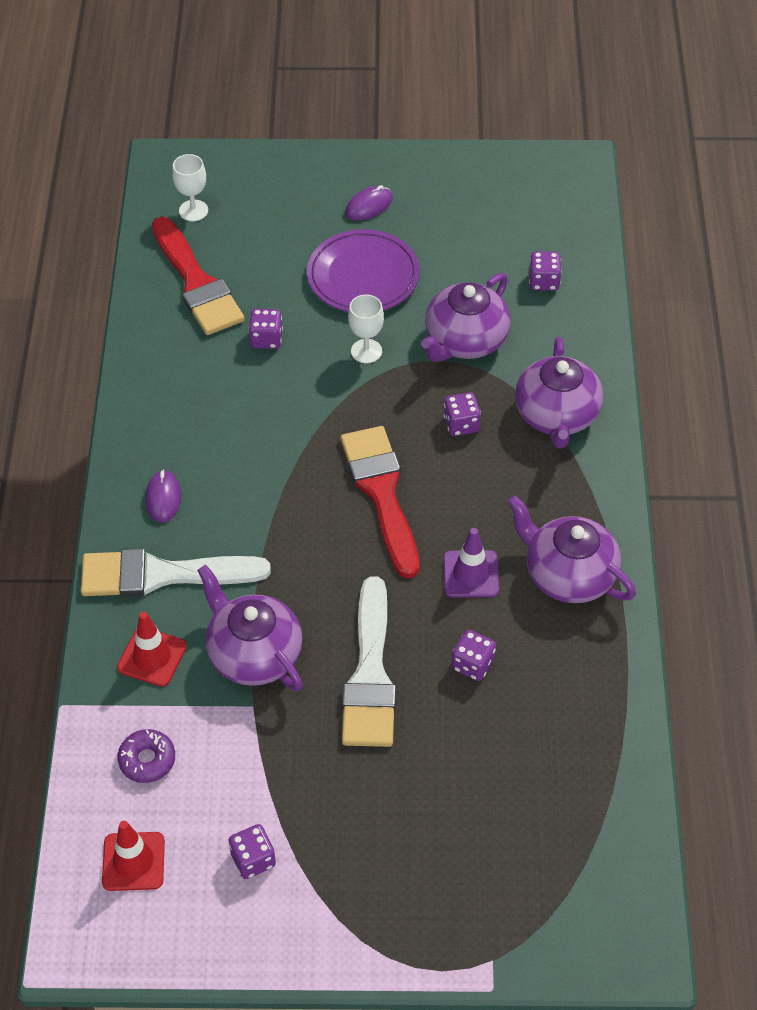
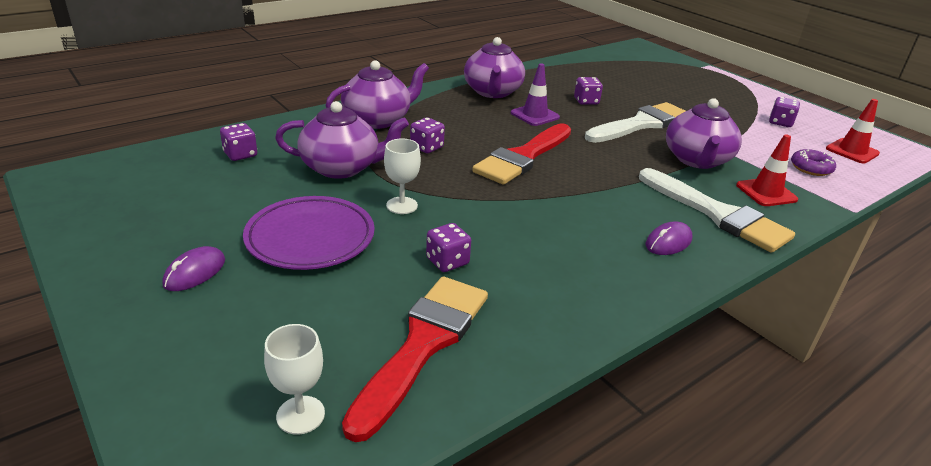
camera: 130 degrees left, 20 degrees down
(369, 206) = (195, 272): purple mouse -> purple mouse turned 75 degrees counterclockwise

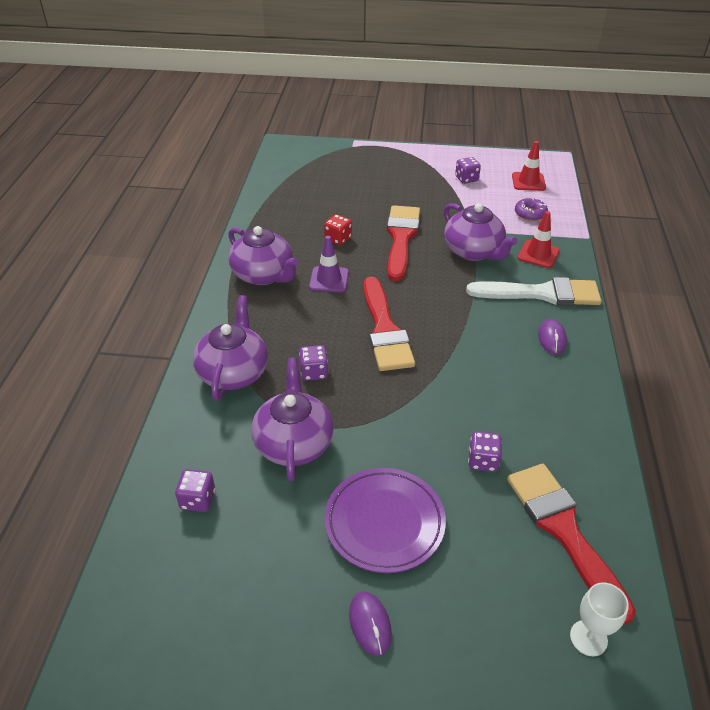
camera: 45 degrees left, 10 degrees up
(342, 168) = (294, 443): purple teapot -> purple teapot turned 45 degrees counterclockwise
(402, 205) = (387, 441): white goblet -> none
(586, 101) = (338, 239): purple dice -> red dice
(641, 124) = (401, 238): white brush -> red brush

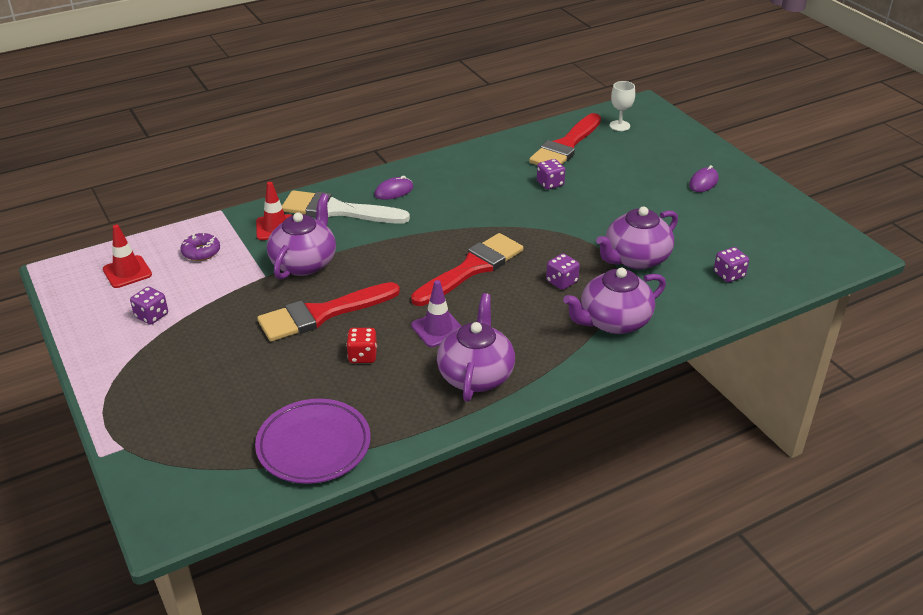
camera: 125 degrees left, 5 degrees down
(384, 522) = (641, 200): purple plate -> purple plate (314, 445)
(541, 293) = (337, 210): white brush -> white brush turned 45 degrees counterclockwise

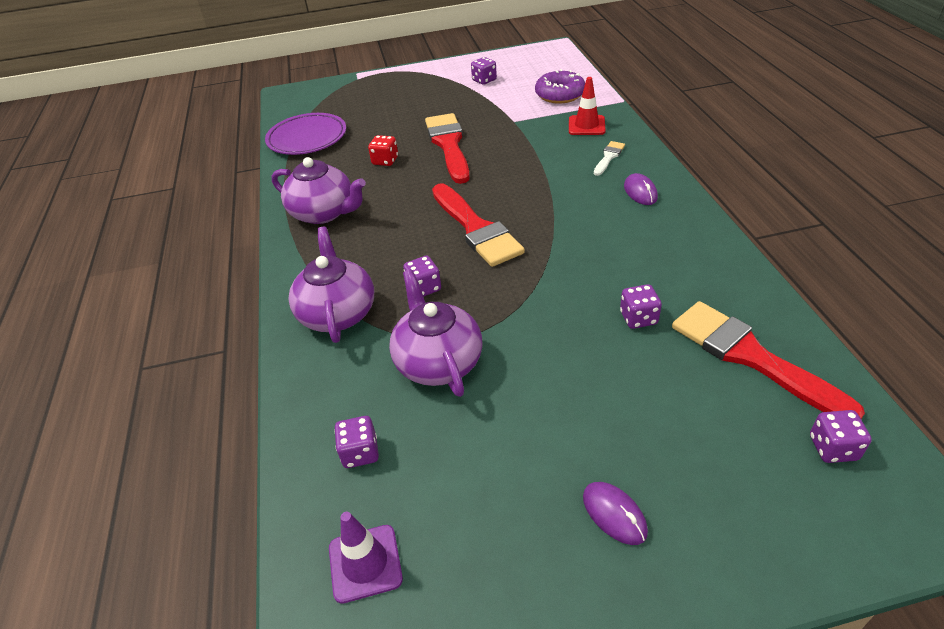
camera: 110 degrees right, 5 degrees up
(127, 272) = (543, 69): red traffic cone -> none
(201, 252) = (560, 94): purple donut -> purple donut, size x1.53
(304, 263) = (525, 138): purple teapot -> none
(337, 210) = (608, 157): white brush -> white brush, size x0.46
(438, 329) = (395, 199): purple traffic cone -> purple traffic cone (365, 563)
(619, 126) = (833, 448): white goblet -> purple dice

